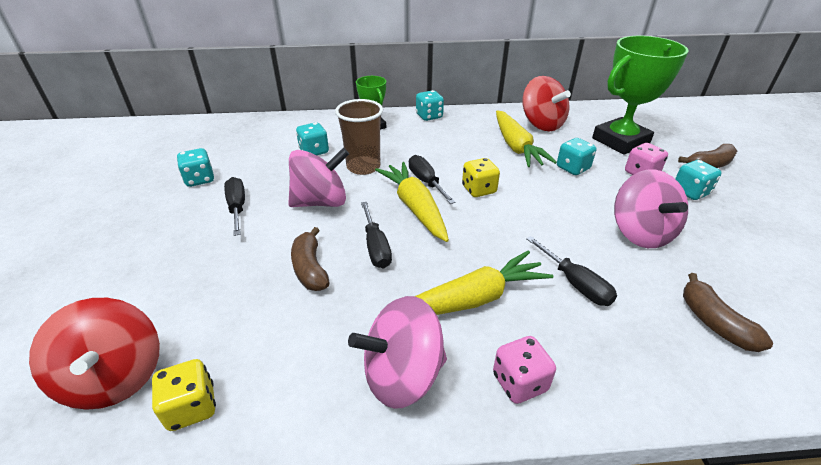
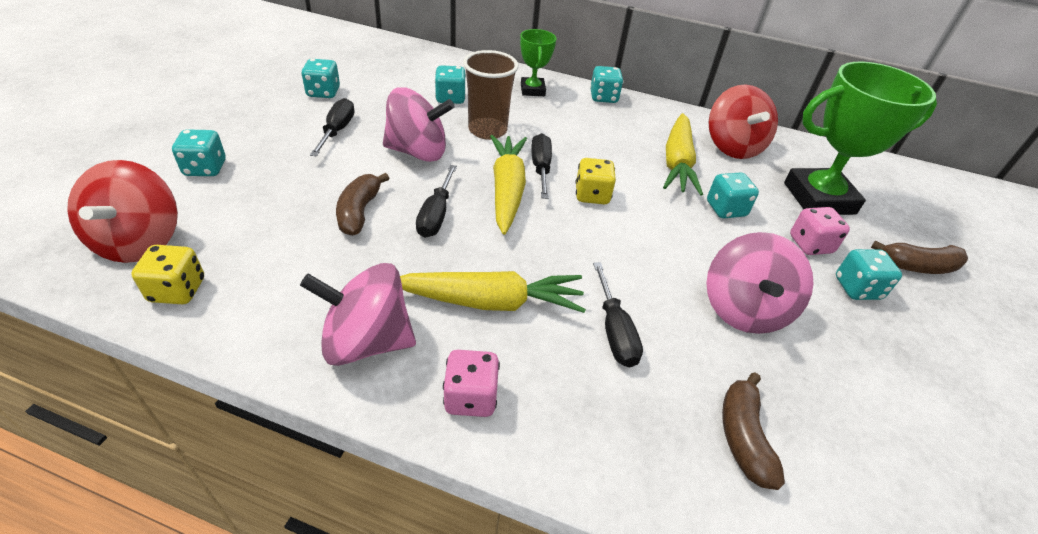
camera: 20 degrees right, 5 degrees up
(134, 283) = (205, 168): none -> turquoise dice

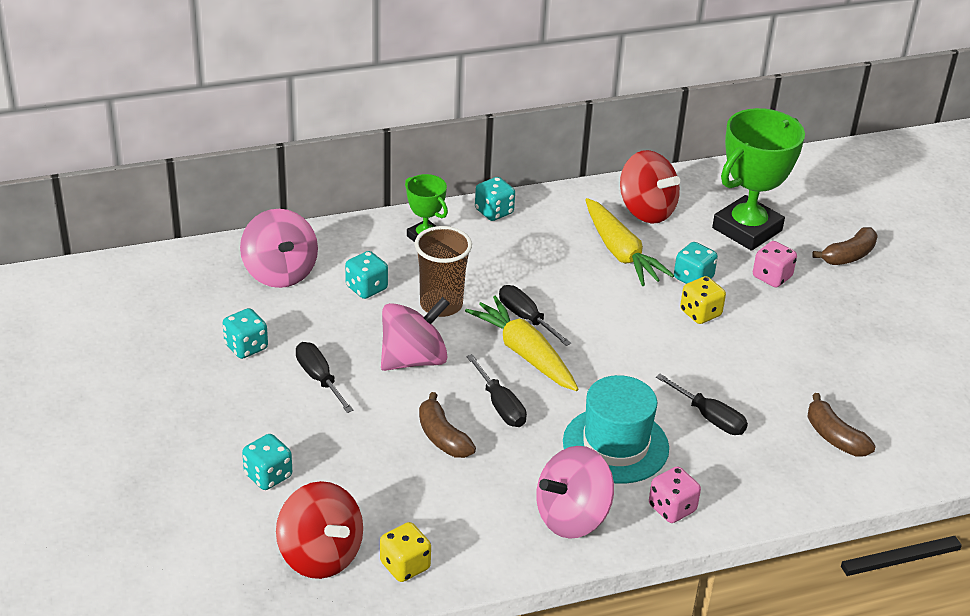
camera: 35 degrees left, 5 degrees down
(491, 301) = (615, 445): yellow carrot -> turquoise hat
(592, 195) = (590, 321): yellow dice -> yellow dice (700, 313)
(744, 309) = (770, 355): pink spinning top -> pink spinning top (280, 272)
(857, 288) = (824, 297): turquoise dice -> none

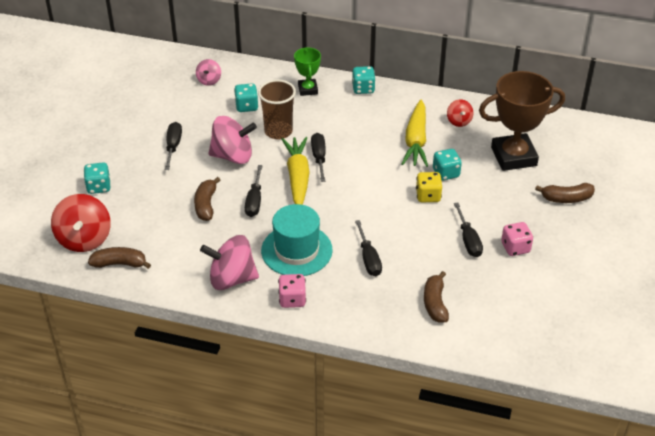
camera: 35 degrees right, 5 degrees up
(246, 347) = (153, 114): turquoise dice -> none
(280, 272) = (209, 80): pink spinning top -> pink spinning top, size x0.52
(405, 566) = (120, 264): yellow dice -> brown banana
(646, 210) = (459, 121): red spinning top -> red spinning top, size x0.52
(747, 229) = (513, 156): green trophy -> brown trophy
(772, 277) = (498, 192): pink dice -> pink dice (515, 248)
(795, 347) = (468, 240): none -> black screwdriver

